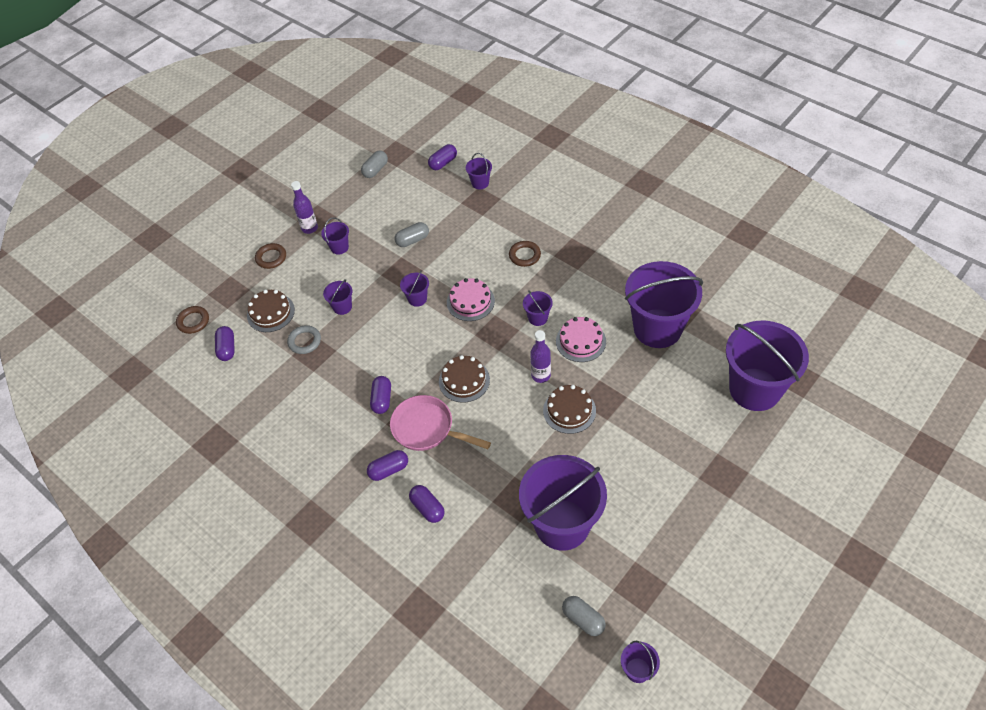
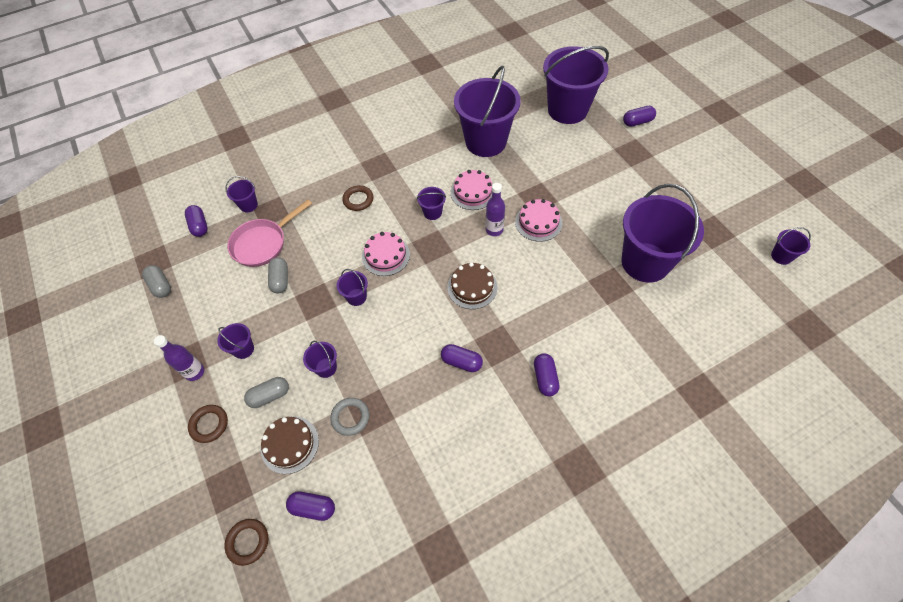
camera: 70 degrees left, 5 degrees up
(427, 429) = (512, 332): pink pan -> pink pan (263, 243)
(427, 508) = (598, 357): purple capsule -> purple capsule (637, 122)
(569, 410) = (538, 222): brown cake -> pink cake
(583, 619) = (733, 276): grey capsule -> grey capsule (270, 396)

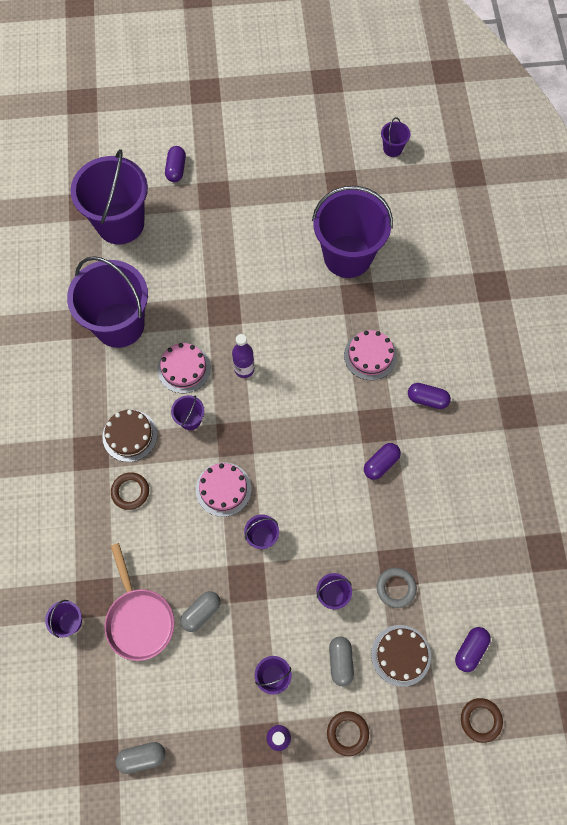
camera: 70 degrees left, 10 degrees up
(199, 226) = (72, 691): purple capsule -> none
(280, 280) = (201, 612): grey capsule -> grey capsule turned 60 degrees counterclockwise
(472, 287) = (303, 420): brown cake -> brown cake (130, 435)
(538, 222) = (256, 324): pink cake -> pink cake (370, 355)

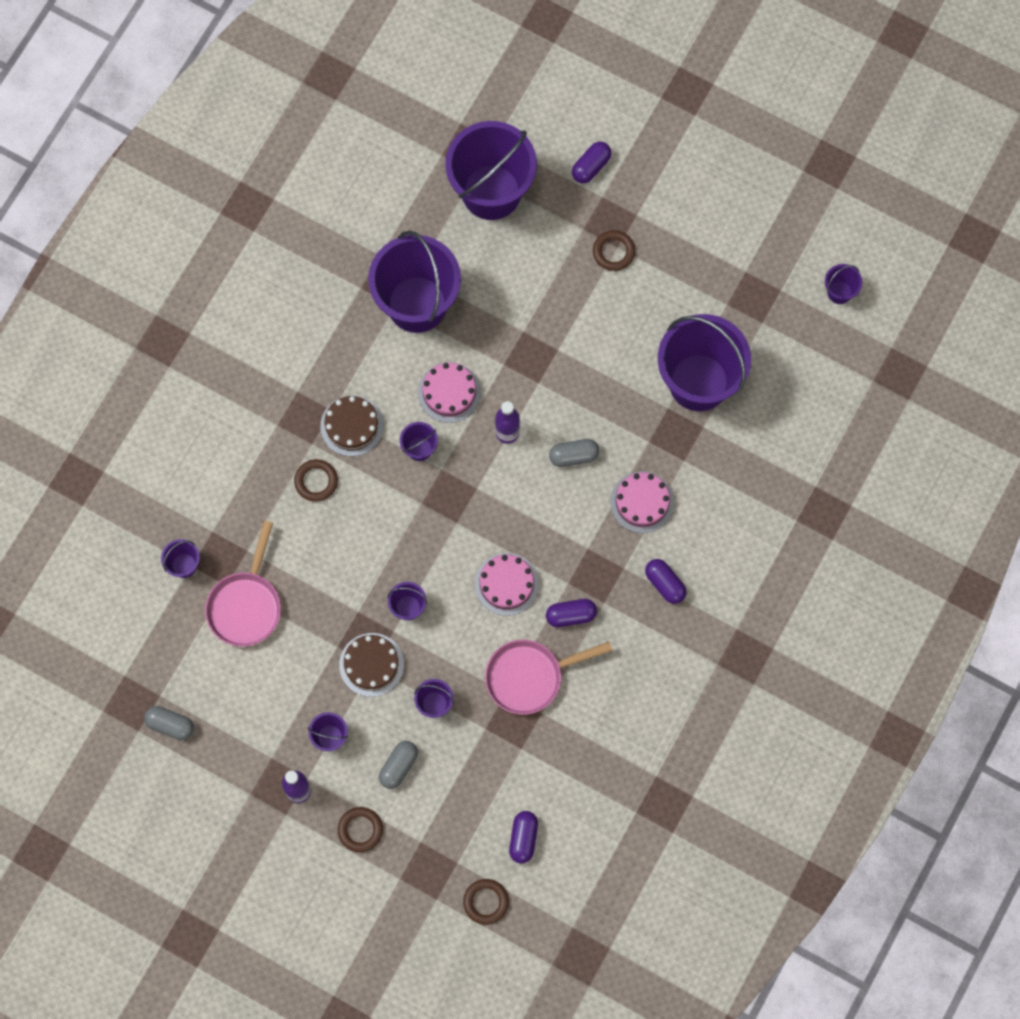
camera: 35 degrees right, 5 degrees up
(201, 612) = (305, 637): grey capsule -> grey capsule (574, 456)
(223, 489) = (404, 538): pink cake -> pink cake (506, 584)
(230, 211) = (613, 252): none -> brown ring
(385, 527) = (530, 677): none -> pink pan
(396, 588) = (497, 738): grey ring -> none
(401, 655) = (457, 799): brown cake -> brown cake (371, 664)
(470, 650) = (523, 838): purple capsule -> purple capsule turned 60 degrees counterclockwise

